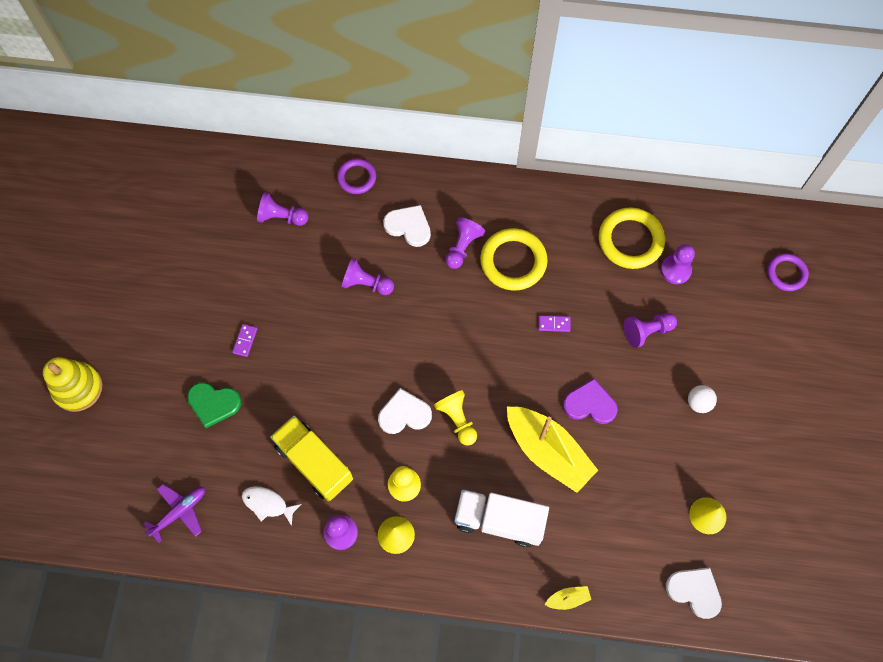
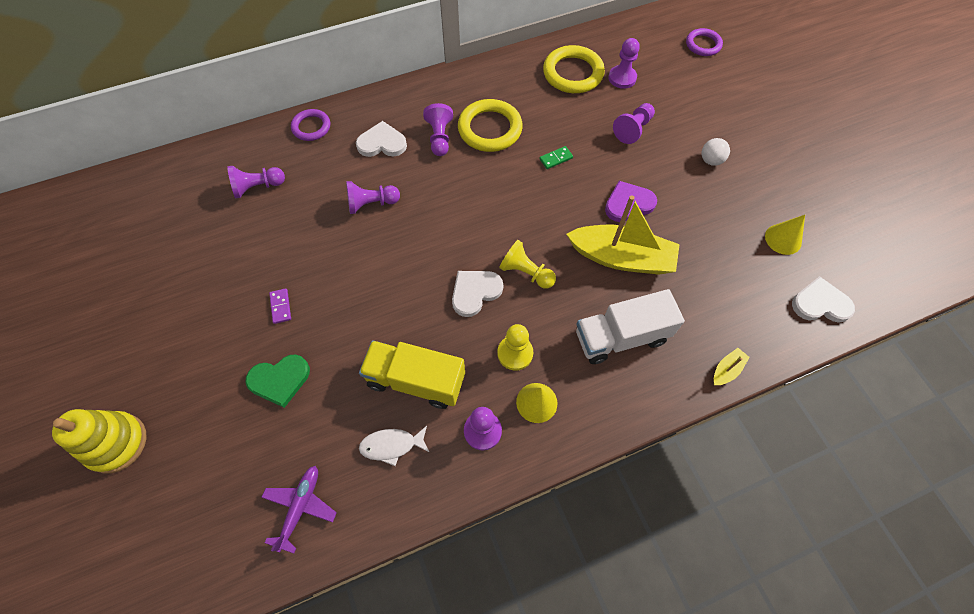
camera: 30 degrees left, 5 degrees down
(554, 324) = (556, 158): purple domino -> green domino

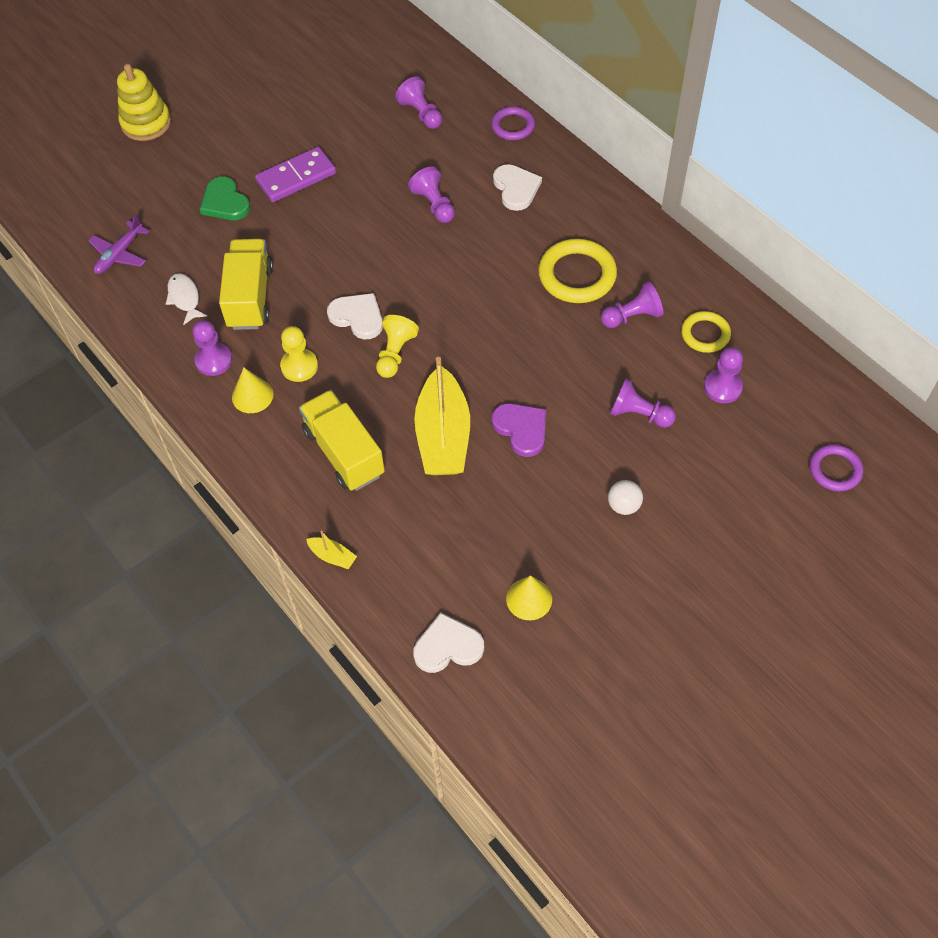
camera: 75 degrees right, 5 degrees down
(280, 306) = (296, 177): purple domino -> purple domino, size x2.15
(300, 507) = (119, 254): purple plane -> purple plane turned 120 degrees clockwise
(439, 137) = (544, 234): purple pawn -> purple pawn (632, 316)
(556, 158) = (559, 346): green domino -> none
(573, 73) = (705, 334): yellow ring -> yellow ring, size x0.61
(621, 337) = (344, 452): white truck -> yellow truck
(820, 303) = (448, 646): white heart -> white heart turned 90 degrees counterclockwise

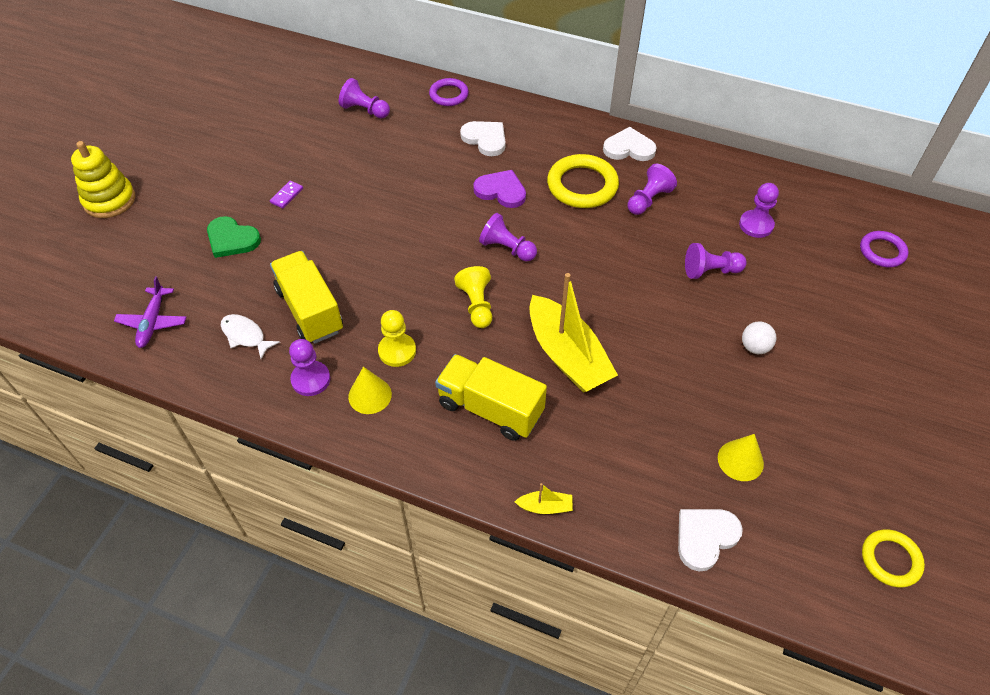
camera: 30 degrees left, 5 degrees down
(296, 177) = (287, 195): purple domino -> purple domino, size x0.46
(357, 317) = (422, 288): white heart -> white heart (629, 148)
(434, 205) = (425, 175): purple pawn -> purple pawn (507, 248)
(521, 429) = (628, 322): purple heart -> purple heart (501, 191)
(705, 334) = (712, 191): yellow ring -> yellow ring (890, 560)

